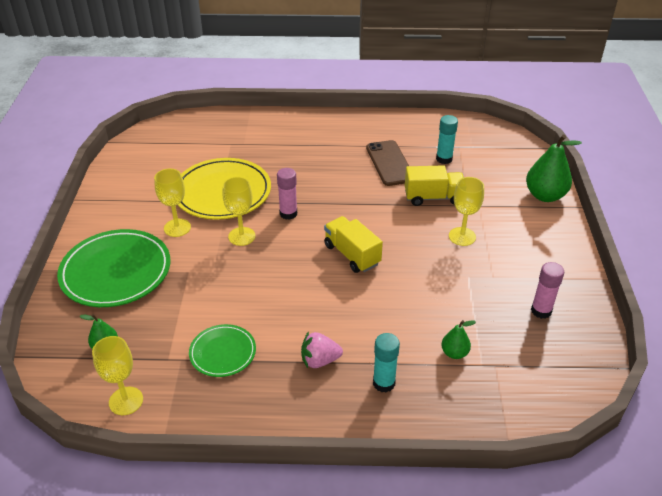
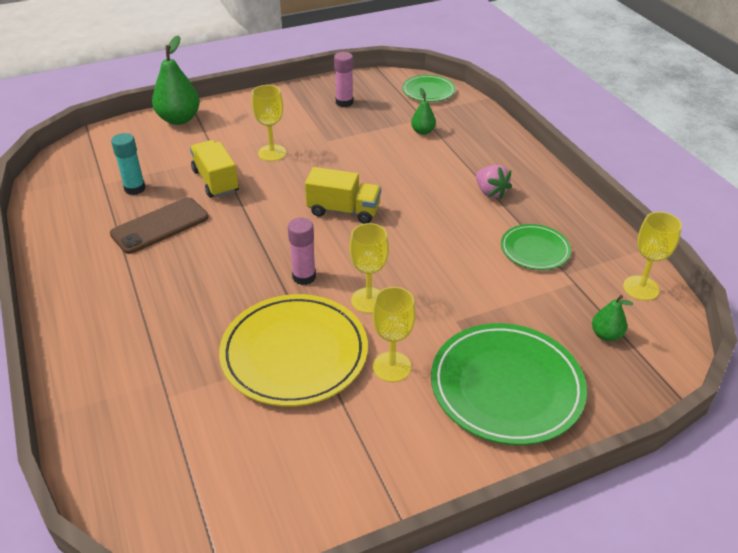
camera: 115 degrees left, 0 degrees up
(352, 255) = (343, 211): yellow truck -> yellow truck turned 105 degrees counterclockwise
(384, 383) = (482, 156): turquoise glue stick -> none
(545, 394) = (428, 91): none -> green plate

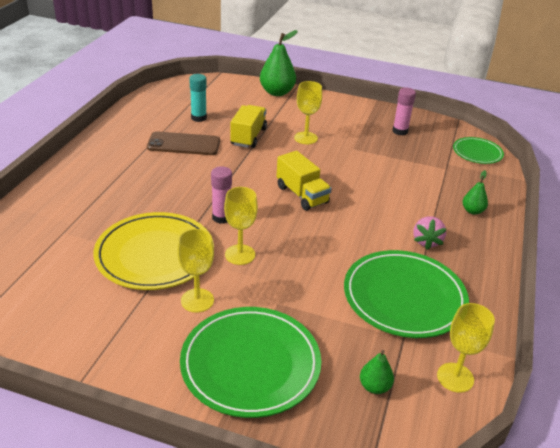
camera: 40 degrees right, 5 degrees down
(422, 131) = (432, 176): green pear -> green pear (472, 211)
(534, 250) = (404, 297): green plate -> green plate, size x1.83

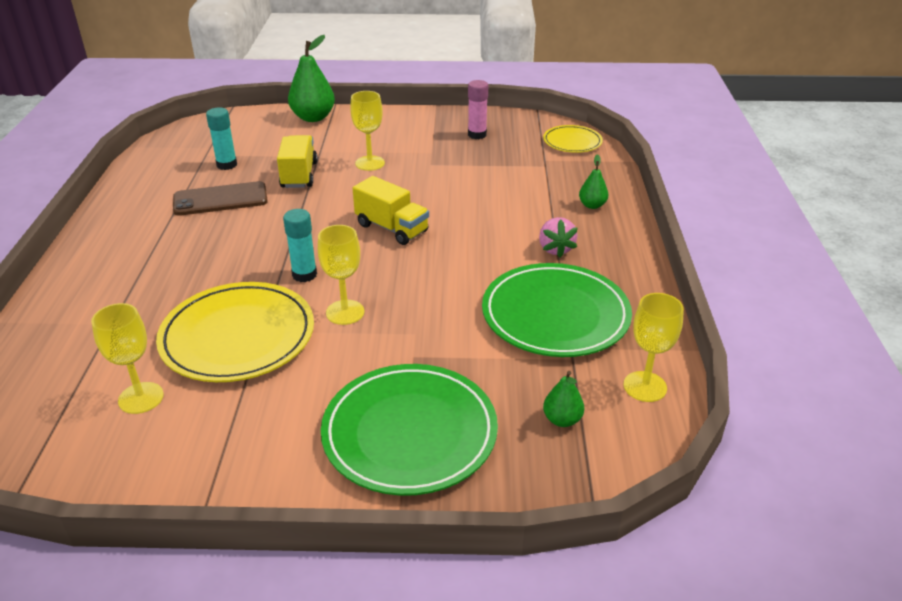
camera: 15 degrees left, 0 degrees up
(197, 300) = (314, 377): yellow goblet -> yellow goblet (141, 398)
(221, 217) = (304, 275): pink glue stick -> turquoise glue stick
(477, 153) = (572, 142): green plate -> yellow plate

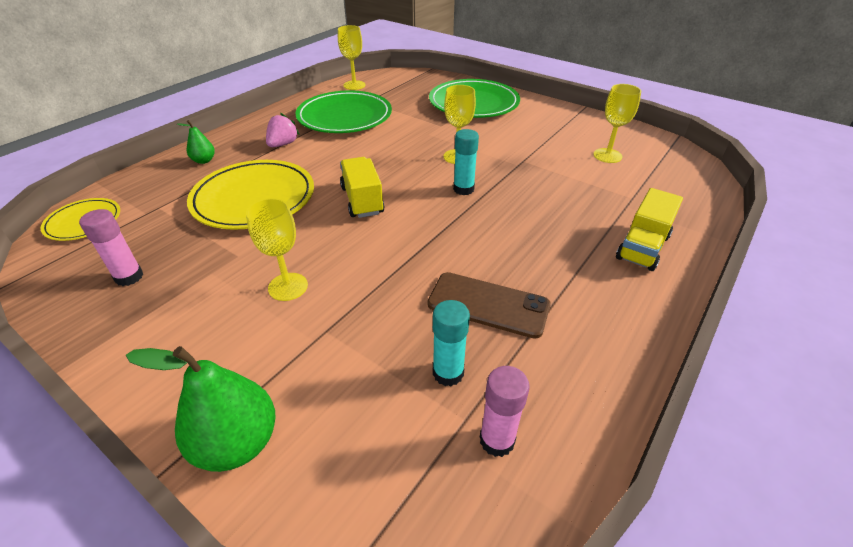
camera: 145 degrees left, 5 degrees up
(184, 154) = (497, 440): none -> pink glue stick
(238, 337) = (535, 166): yellow plate -> yellow plate (254, 198)
(299, 175) = (377, 304): yellow truck -> yellow truck (642, 247)
(562, 420) = (404, 88): green pear -> none

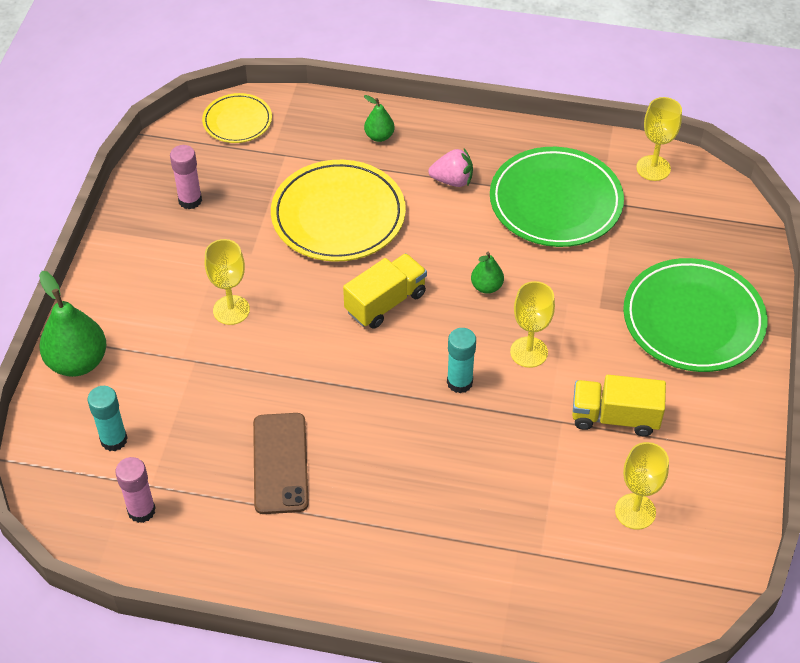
camera: 65 degrees right, 10 degrees up
(388, 157) = (486, 287): none -> green pear
(448, 373) = (189, 460): turquoise glue stick -> turquoise glue stick (114, 440)
(642, 247) = (439, 577): yellow truck -> yellow truck (615, 417)

